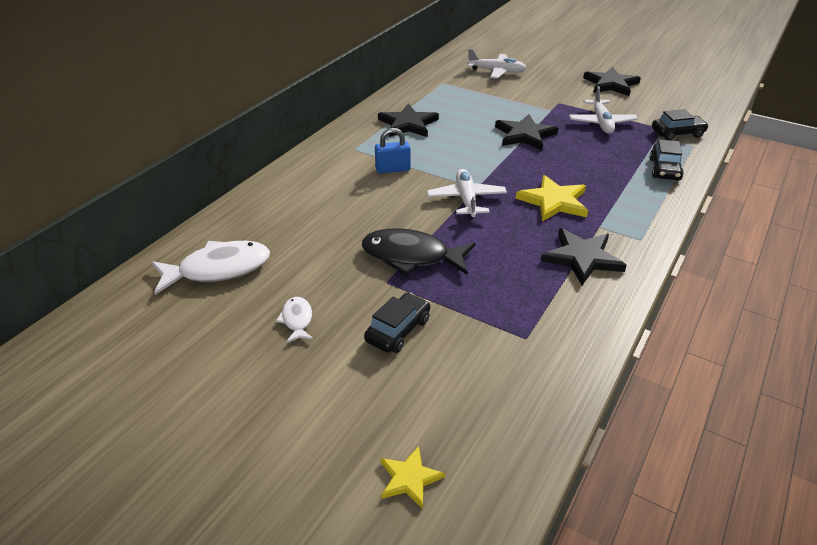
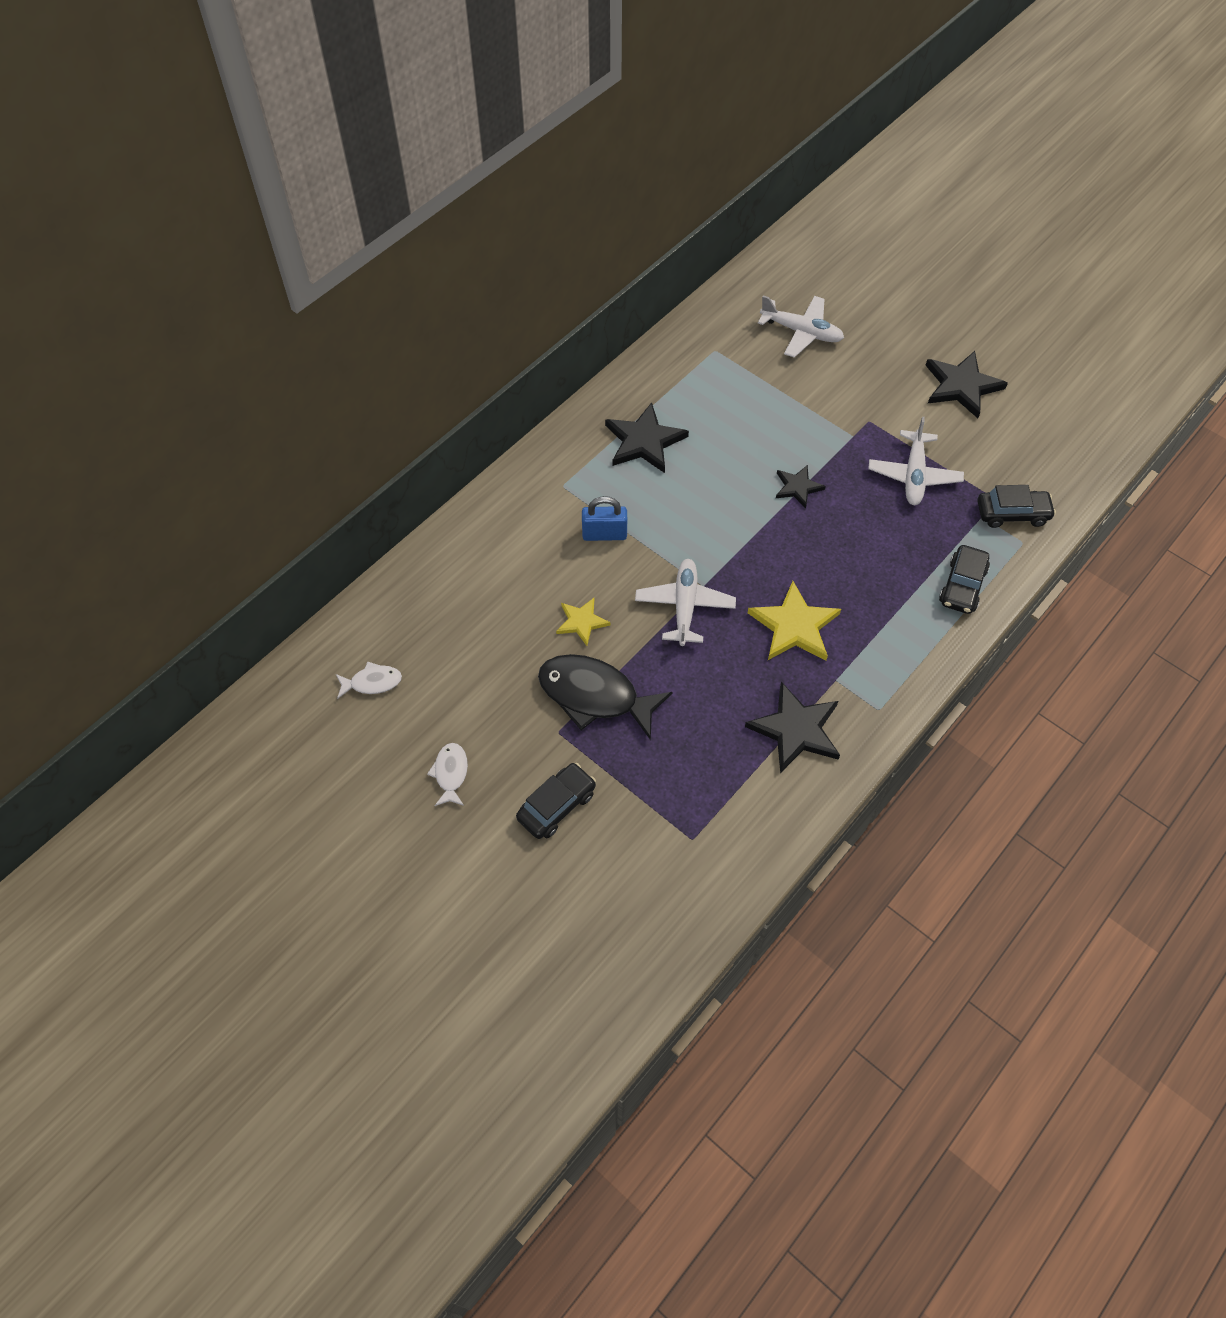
camera: 10 degrees right, 20 degrees up
(218, 269) = (372, 682): white fish -> white fish, size x0.50
(409, 478) = (530, 990): yellow star -> yellow star (581, 622)
(524, 135) = (797, 487): black star -> black star, size x0.59

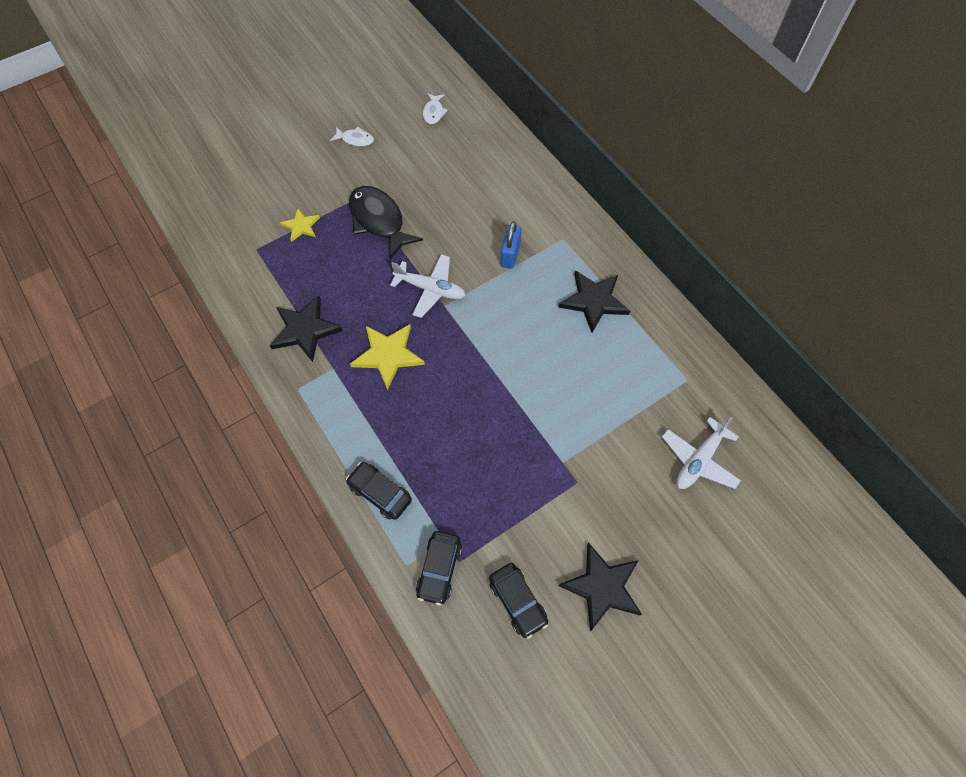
camera: 105 degrees right, 5 degrees up
(556, 805) = (311, 186): black car -> black car (517, 601)
(581, 622) = (439, 225): yellow star -> yellow star (301, 226)
(595, 696) = (379, 221): black fish -> black fish turned 75 degrees counterclockwise
(797, 487) = (518, 399): black star -> none
(914, 475) = (505, 498): white plane -> none

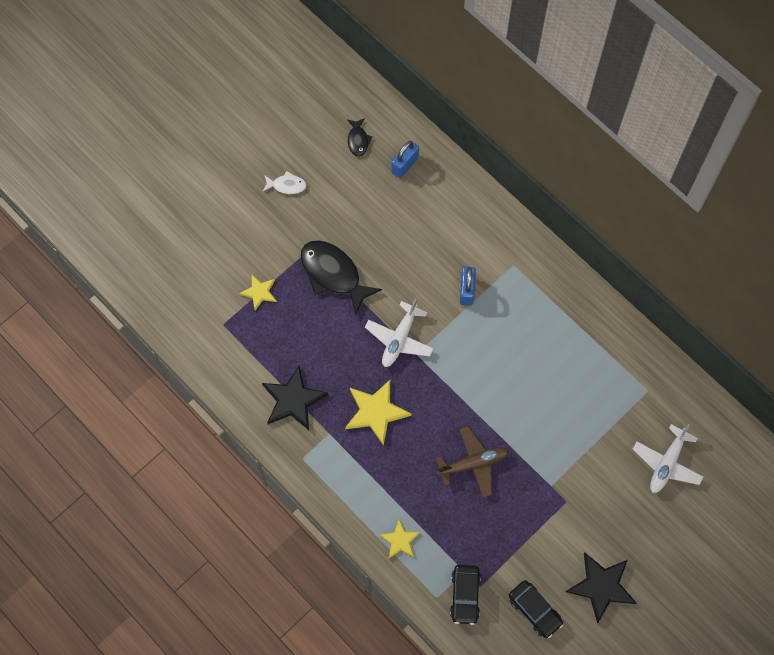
camera: 10 degrees left, 5 degrees up
(380, 493) = (400, 540): black car -> yellow star
(430, 289) = (399, 339): white plane -> white plane turned 105 degrees clockwise
(433, 112) = (358, 140): white fish -> black fish
(473, 138) = (405, 165): none -> blue padlock
(480, 424) = (473, 463): none -> brown plane
(594, 301) = (553, 326): black star -> none

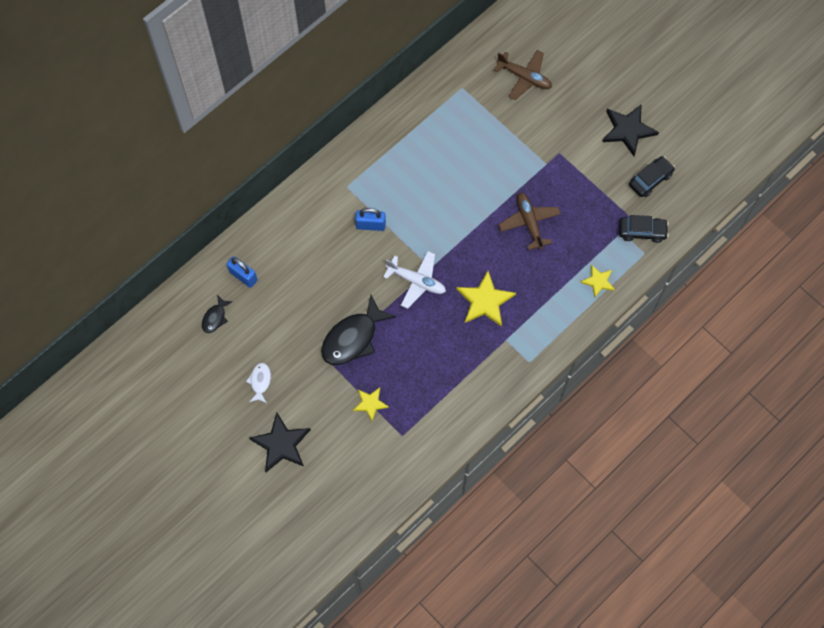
camera: 90 degrees left, 0 degrees up
(293, 400) = (475, 371): black star -> black star (281, 444)
(358, 140) = (215, 318): black fish -> black fish turned 120 degrees clockwise
(667, 463) = (524, 77): white plane -> brown plane

